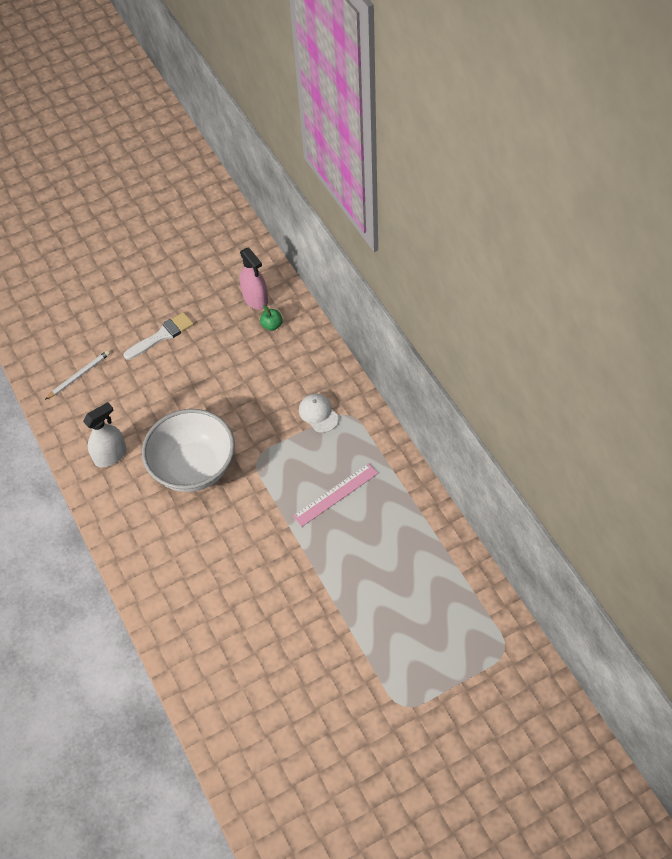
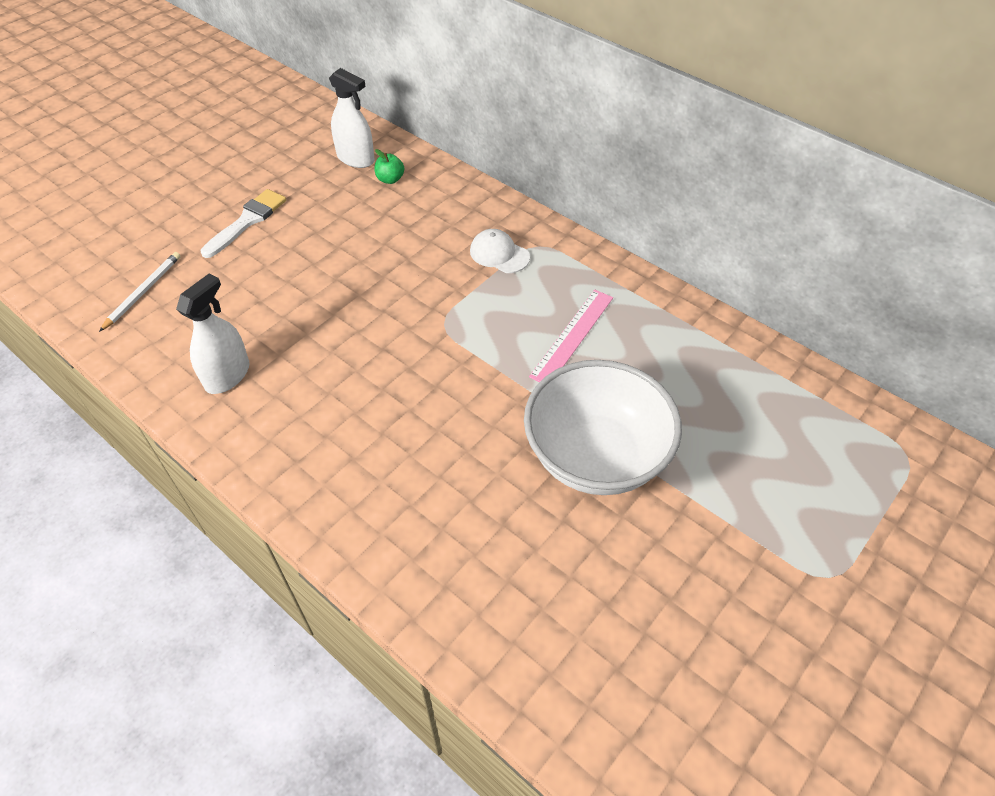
camera: 25 degrees left, 5 degrees down
(194, 467) = (359, 357): white bowl -> white bowl (596, 456)
(255, 299) = (356, 158): pink spray bottle -> white spray bottle

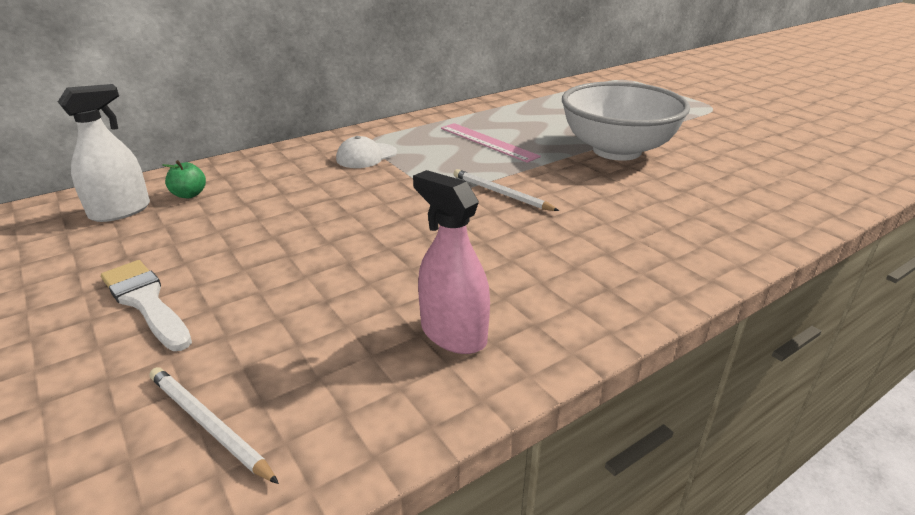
camera: 75 degrees left, 20 degrees down
(227, 375) = (453, 334): white spray bottle -> pink spray bottle
(448, 367) = (501, 193): none -> white pencil

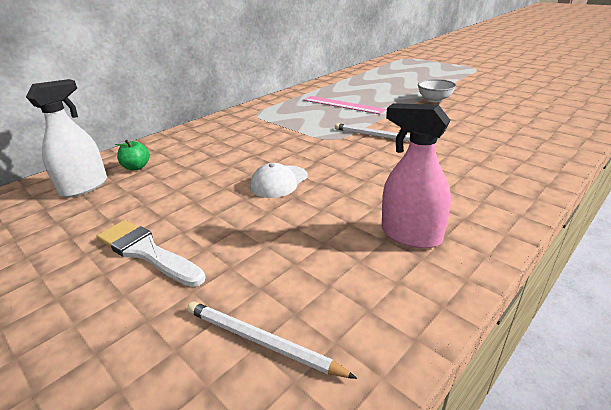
camera: 10 degrees left, 0 degrees up
(366, 156) = (260, 124): white cap -> white cap (279, 182)
(617, 150) = (434, 100): white bowl -> white bowl, size x0.43

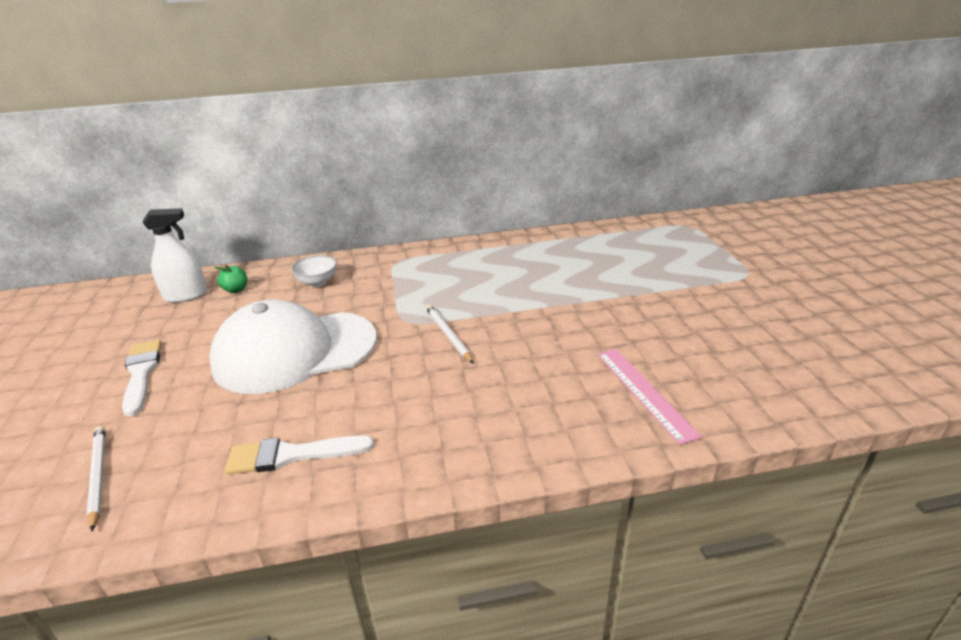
camera: 35 degrees right, 0 degrees up
(279, 182) = (294, 351): white cap -> white cap, size x2.48
(343, 105) = (488, 279): pink ruler -> pink ruler (644, 392)
(411, 235) = (292, 455): pink spray bottle -> white brush
(434, 100) = (593, 309): white bowl -> white bowl (317, 282)

